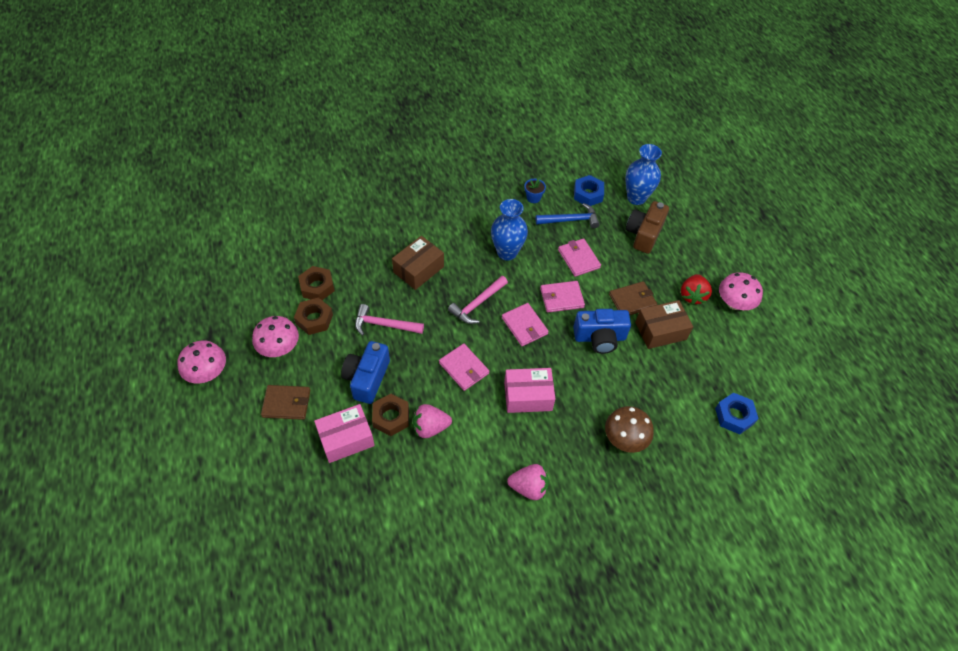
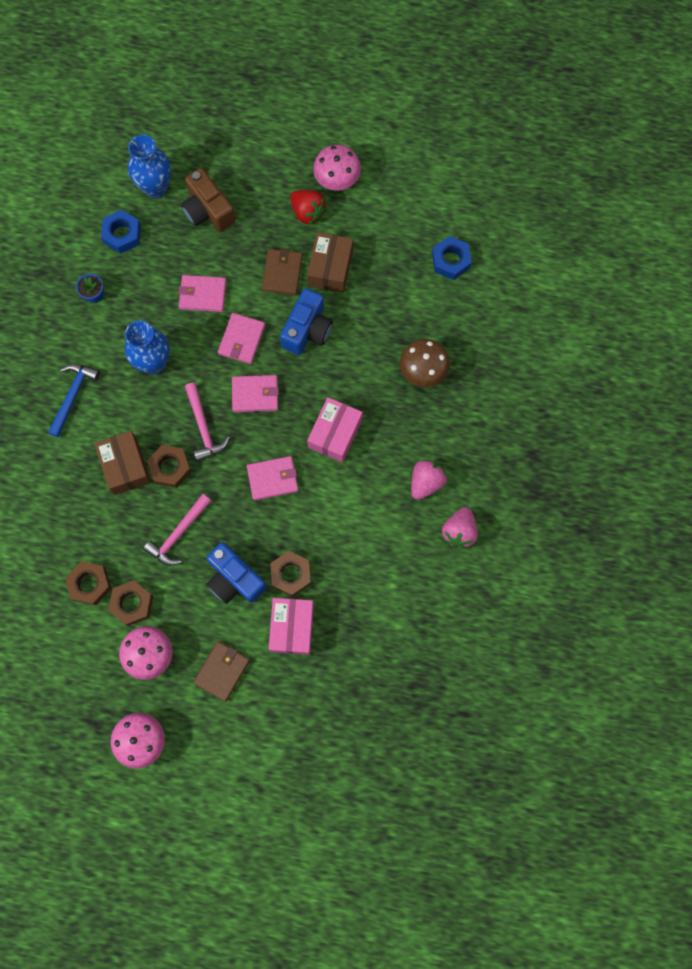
camera: 60 degrees left, 20 degrees up
(430, 427) = (321, 542): pink strawberry -> pink strawberry (459, 531)
(433, 297) = (170, 468): none -> brown nut
(570, 220) = (147, 273): blue hammer -> blue hammer (72, 396)

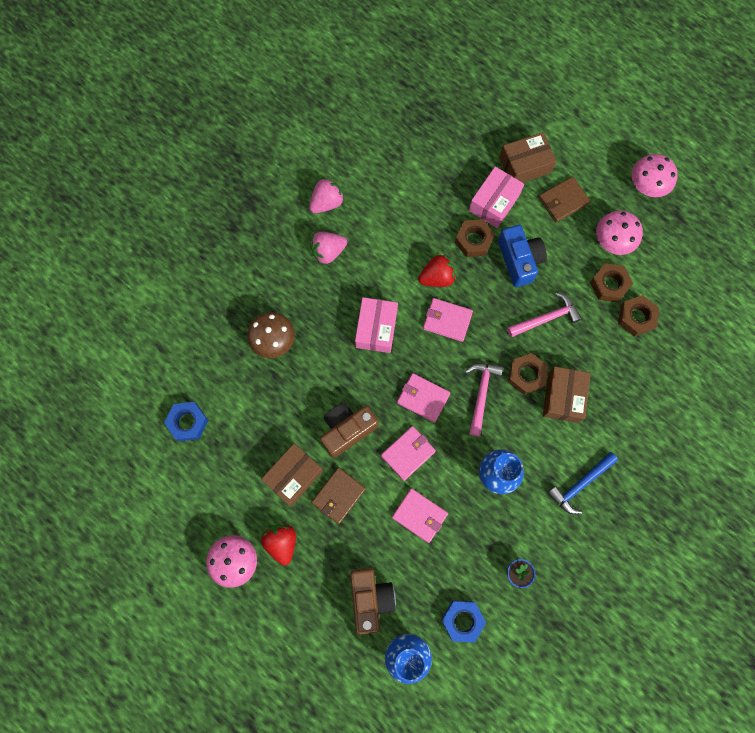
camera: 150 degrees left, 0 degrees up
(282, 689) = (525, 165): none -> brown box
(306, 516) = (437, 277): none -> red strawberry
(307, 330) = (347, 430): blue camera -> brown camera
(335, 433) = (376, 329): pink box -> pink box turned 45 degrees counterclockwise

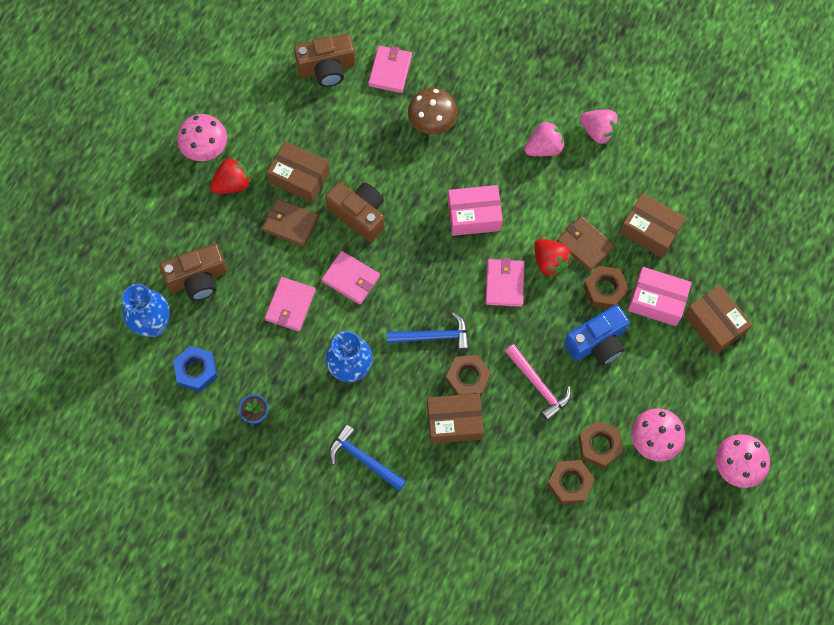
camera: 75 degrees right, 5 degrees down
(188, 422) = (327, 68): blue nut -> brown camera
(328, 252) = (544, 148): pink strawberry -> pink strawberry turned 105 degrees clockwise
(423, 398) = (413, 279): pink wallet -> pink wallet (390, 70)
(430, 189) = (649, 230): none -> brown box
(481, 394) = (433, 336): pink hammer -> blue hammer
(563, 200) = (685, 375): brown wallet -> brown wallet (584, 244)

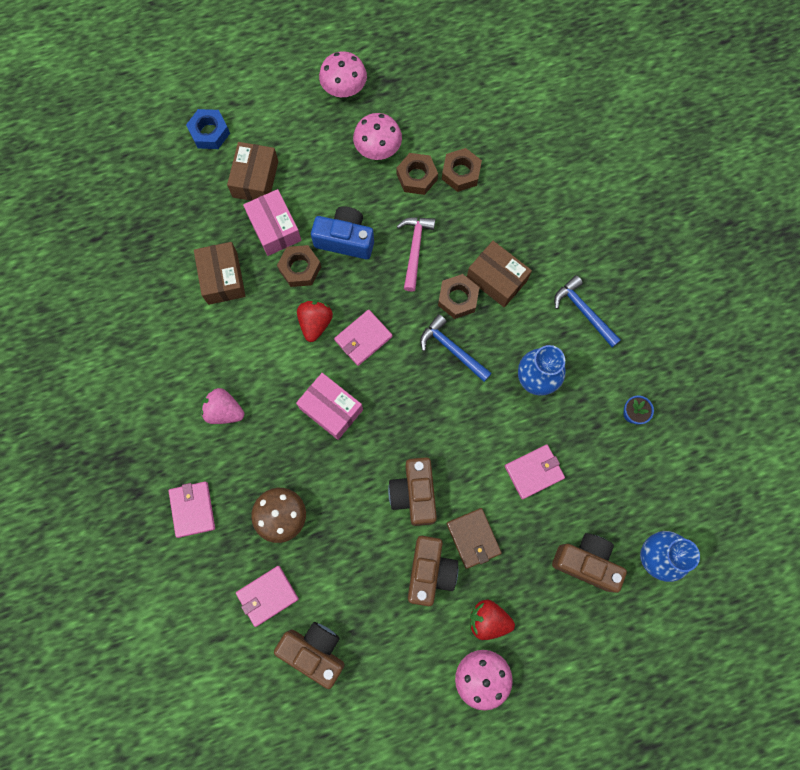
camera: 135 degrees left, 5 degrees up
(196, 370) = (649, 488): blue nut -> blue nut (209, 132)
(300, 177) = (430, 571): brown box -> brown camera
(351, 279) = (469, 449): pink wallet -> pink wallet (192, 509)
(364, 459) = (584, 312): blue hammer -> blue hammer turned 150 degrees clockwise
(584, 244) = (277, 312): brown wallet -> none
(598, 132) = (172, 384): pink strawberry -> none

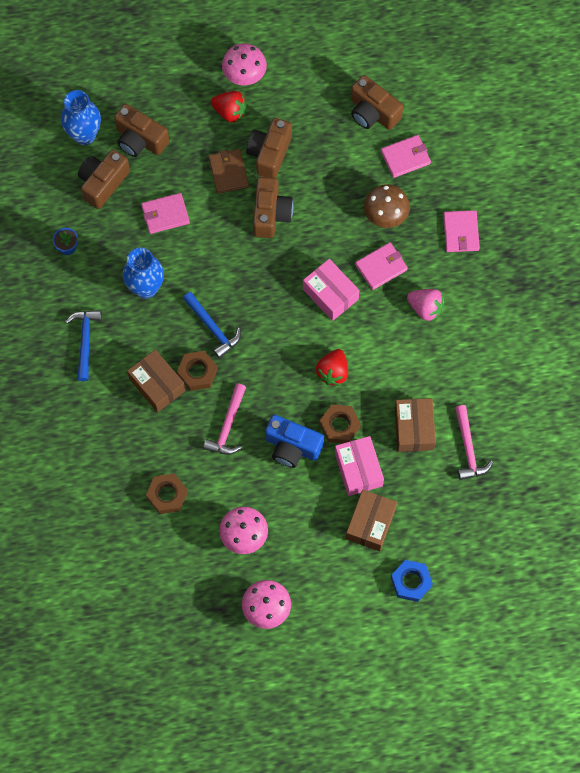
camera: 170 degrees left, 5 degrees down
(164, 267) = (468, 448): none -> pink hammer
(363, 338) = (291, 351): pink wallet -> pink wallet (381, 267)
(417, 177) = (211, 498): brown nut -> none
(584, 312) = (85, 341): blue hammer -> blue hammer turned 150 degrees counterclockwise
(614, 498) = (103, 183): none -> brown camera

